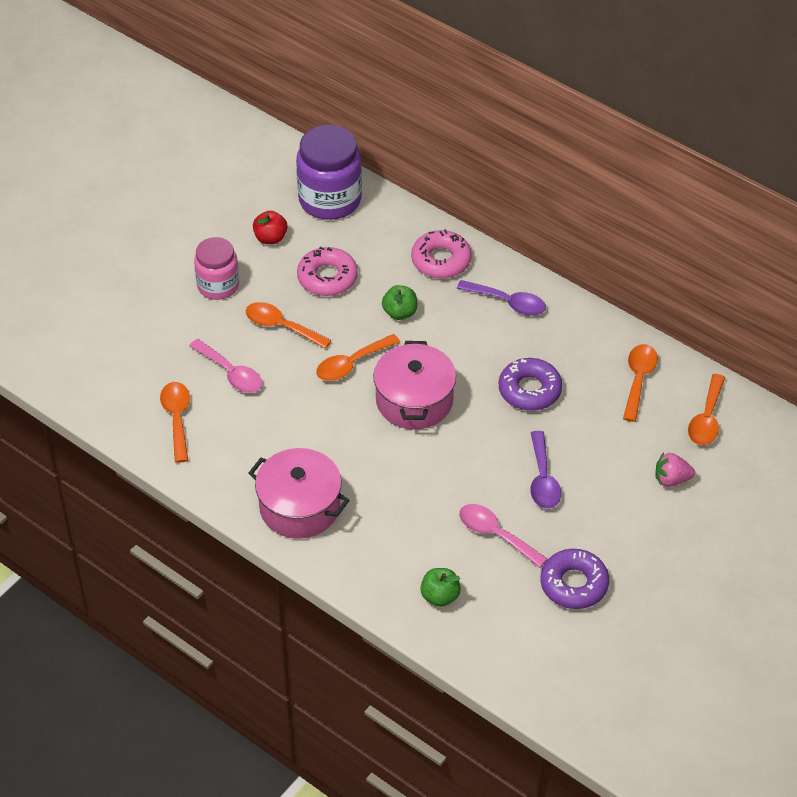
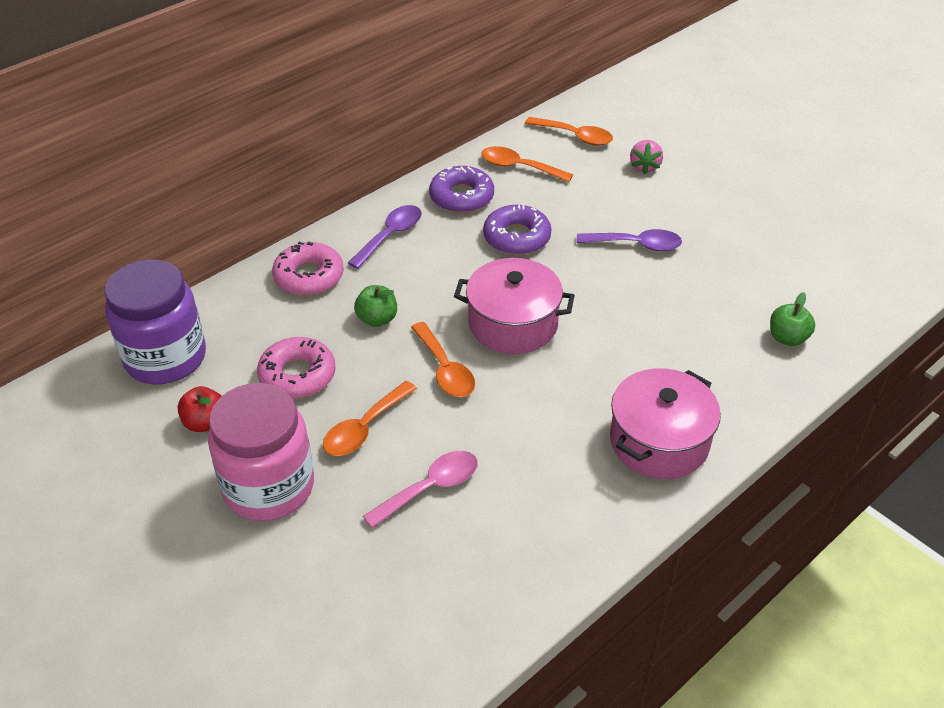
camera: 80 degrees left, 5 degrees down
(177, 419) = (497, 555): orange spoon -> none
(218, 286) = (269, 487): pink jar -> pink jar, size x1.55
(496, 535) = (706, 287): pink spoon -> none
(574, 584) = (768, 243): purple donut -> purple donut (461, 197)

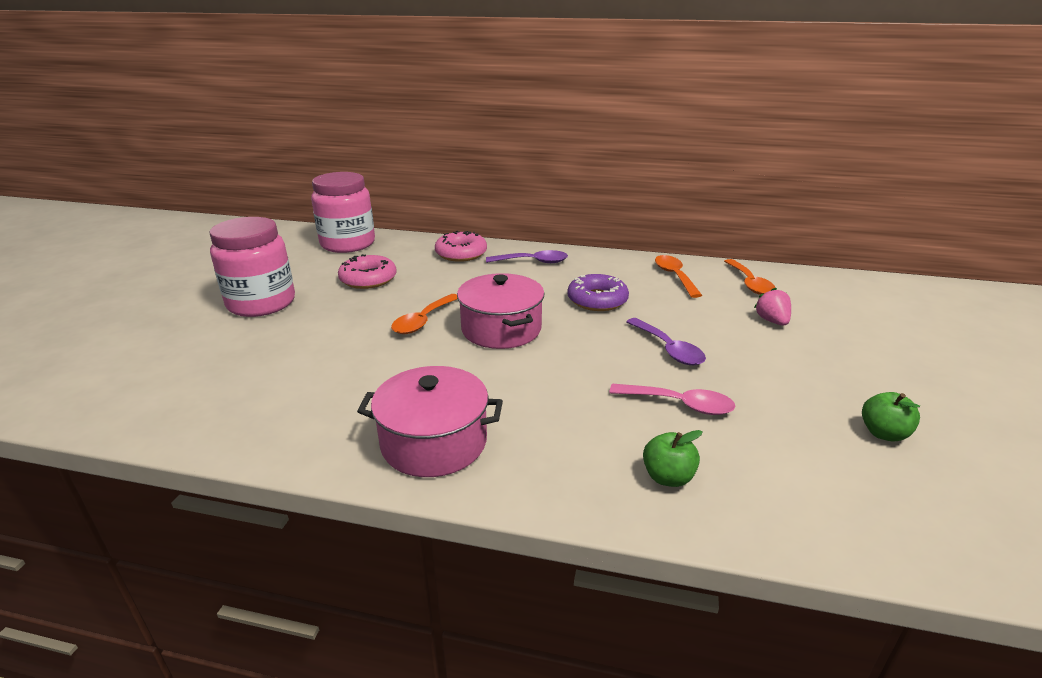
camera: 55 degrees right, 15 degrees down
(165, 358) = (348, 244): purple jar -> pink jar
(205, 423) = (303, 269): red apple -> none
(365, 428) = (339, 313): orange spoon -> none
(377, 319) = (447, 284): green apple -> green apple (883, 433)
(430, 488) = (297, 355): pink spoon -> pink spoon (679, 404)
(461, 197) = (608, 269): purple donut -> none
(644, 166) = (772, 321): pink strawberry -> pink strawberry turned 105 degrees clockwise

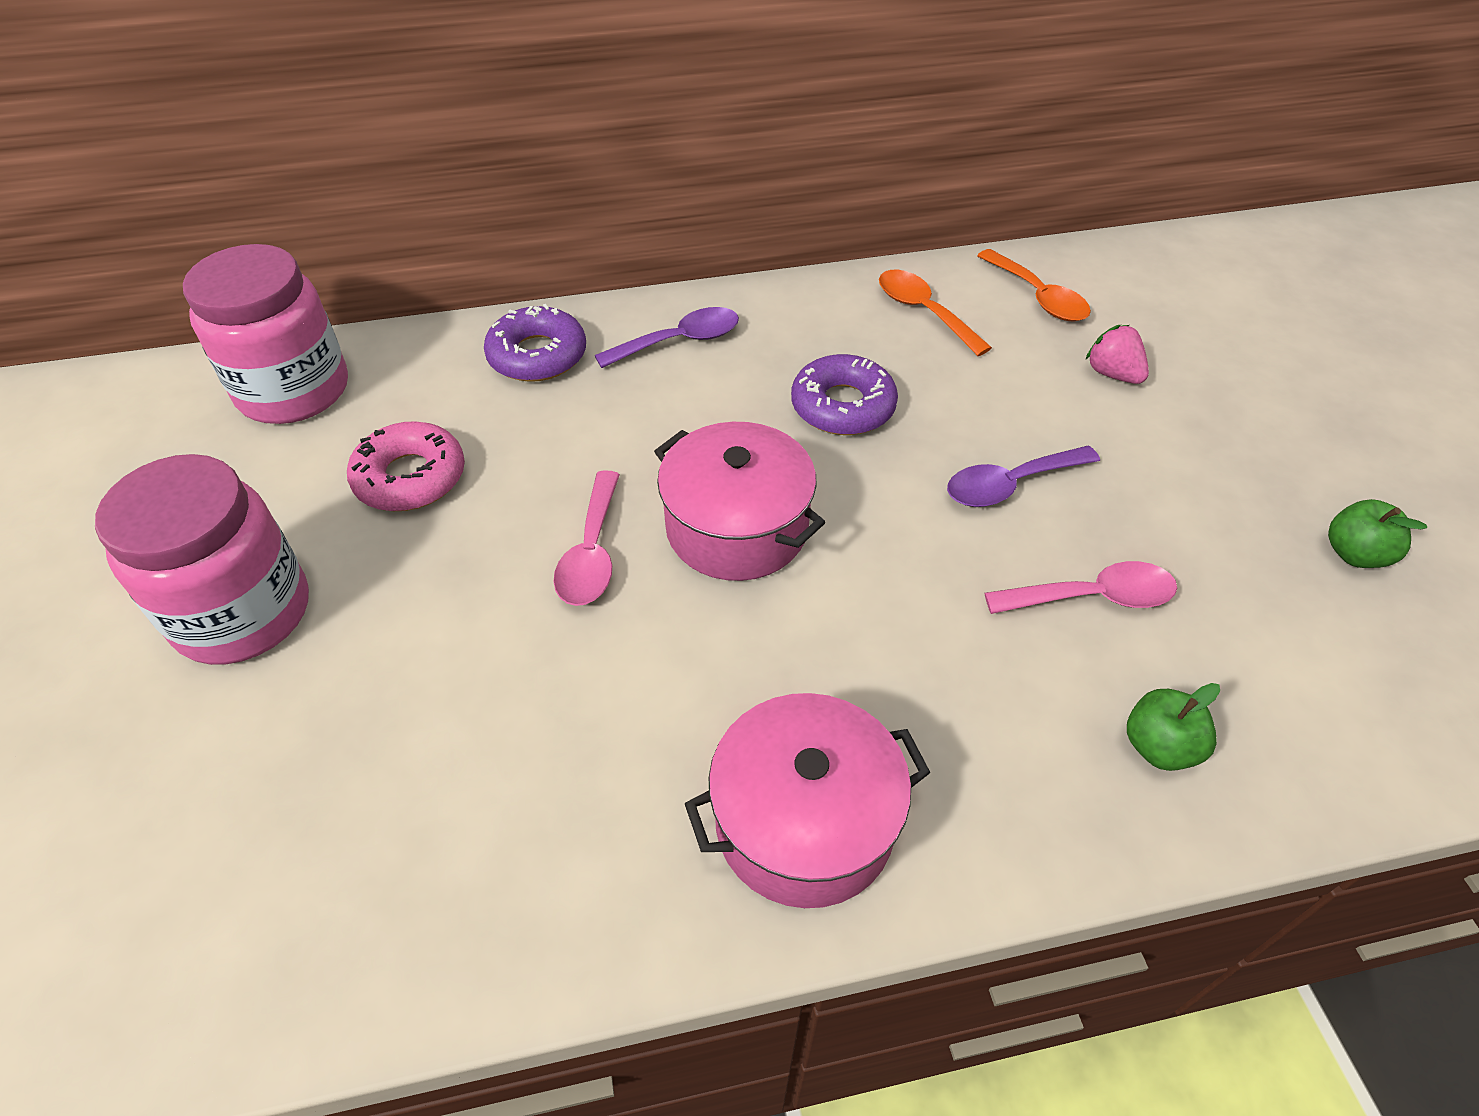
camera: 25 degrees left, 20 degrees up
(423, 320) = (592, 552): orange spoon -> pink spoon
(461, 253) = (537, 355): pink donut -> purple donut
(668, 349) = (1010, 484): purple spoon -> purple spoon turned 120 degrees clockwise

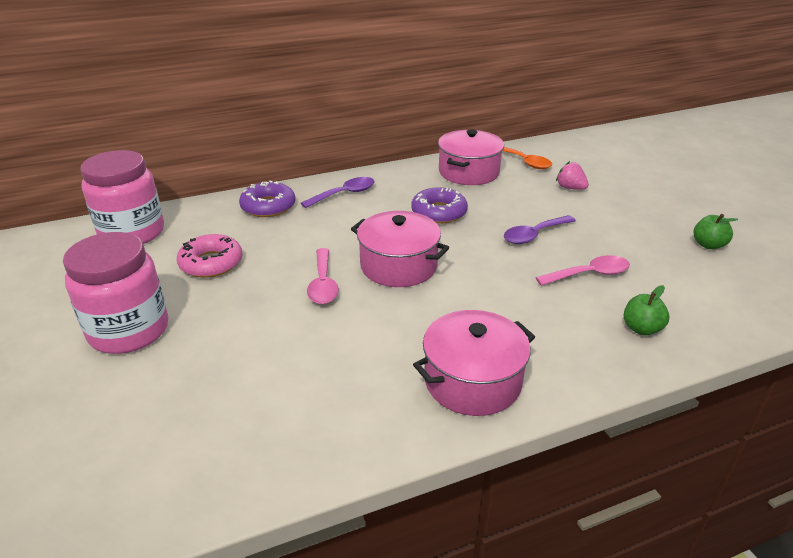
camera: 10 degrees left, 15 degrees down
(924, 312) = (468, 172): orange spoon -> pink pot

